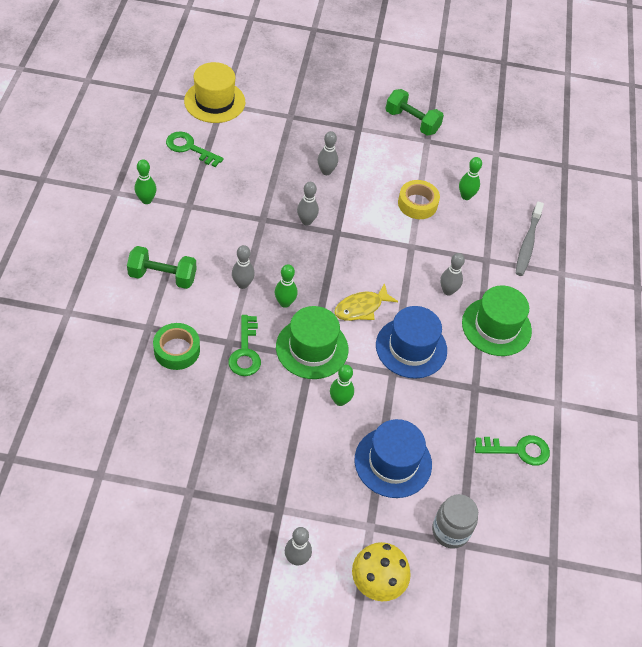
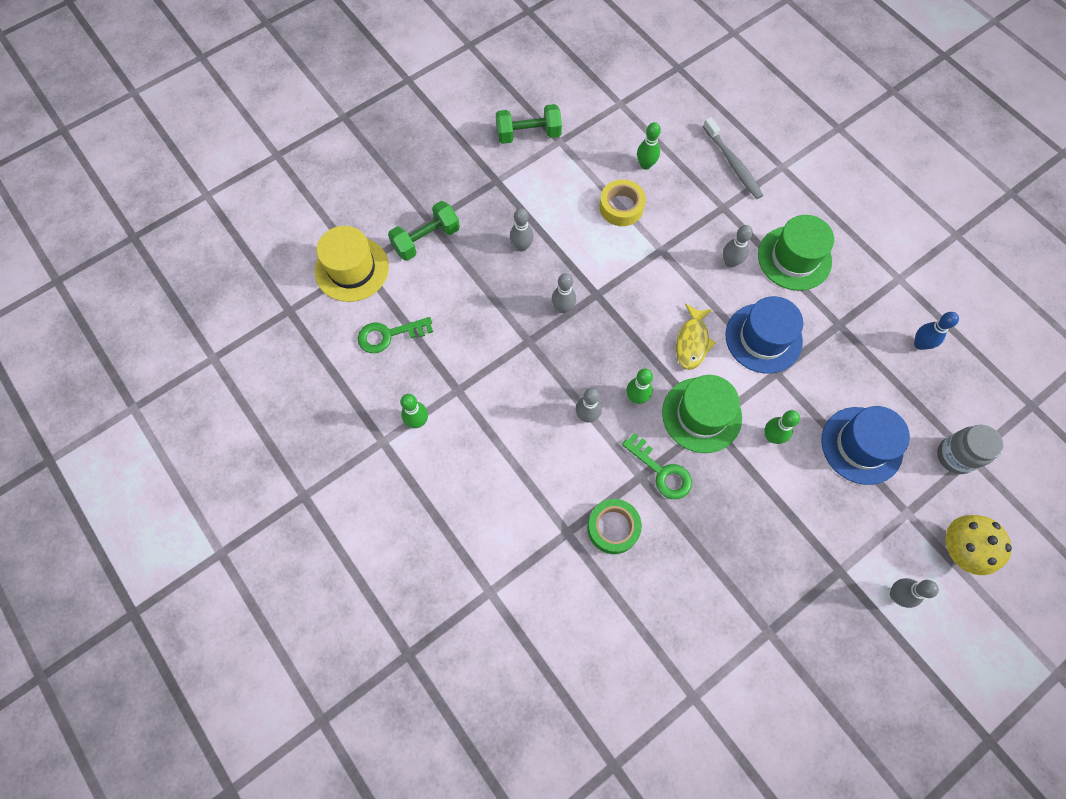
camera: 40 degrees left, 15 degrees up
(162, 277) = (520, 476): green dumbbell -> green dumbbell (426, 239)
(518, 450) = (920, 344): green key -> blue bowling pin

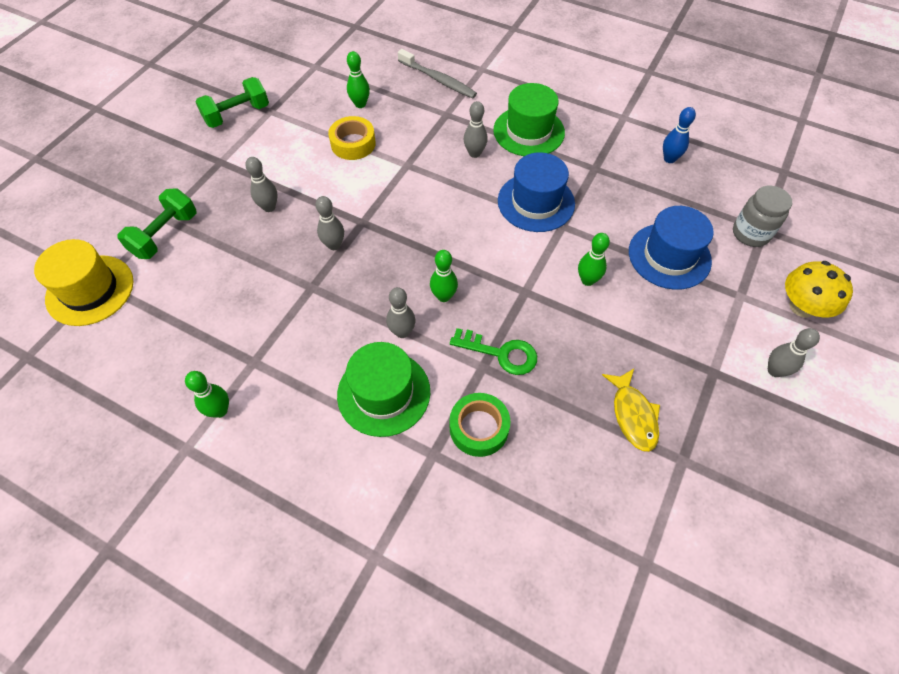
camera: 25 degrees left, 10 degrees down
(389, 335) = (155, 338): green key -> none
(692, 342) = (473, 229): yellow fish -> yellow fish (633, 415)
(701, 415) = (513, 287): green hat -> green hat (383, 393)

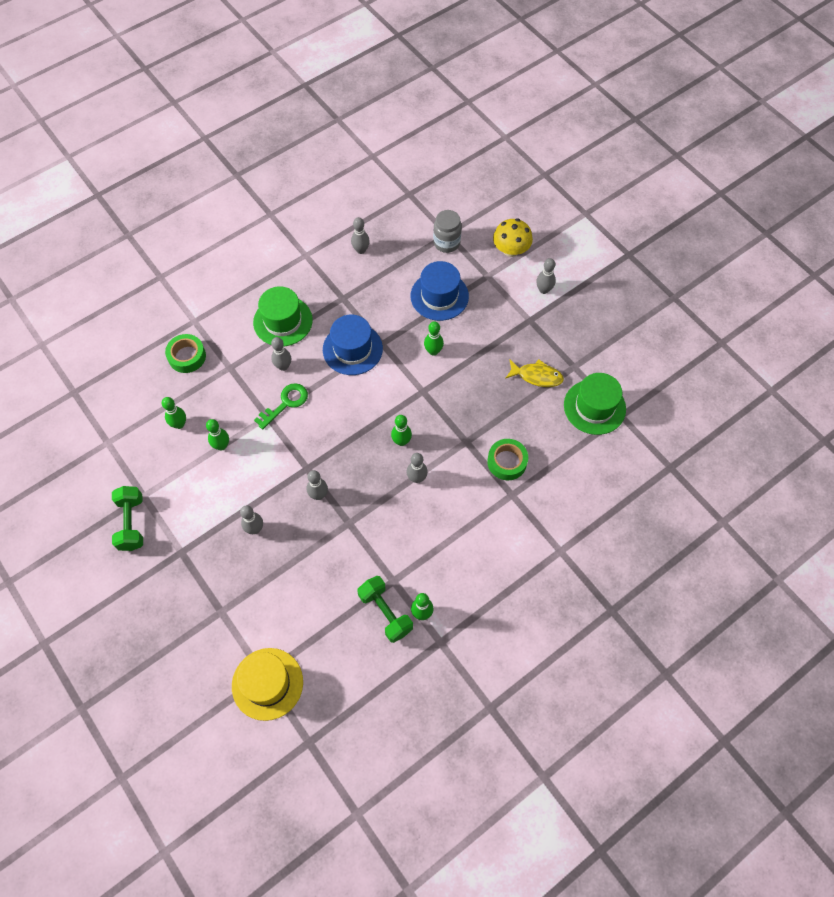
camera: 65 degrees left, 5 degrees up
(165, 235) = (240, 614): green dumbbell -> green dumbbell (385, 612)
(353, 143) = (221, 446): yellow tape -> green bowling pin
(383, 393) = (457, 507): green hat -> green hat (594, 407)
(438, 80) = (187, 356): grey toothbrush -> green tape
(501, 353) = (462, 426): green key -> green key (286, 403)
(669, 159) = (361, 250): blue bowling pin -> grey bowling pin

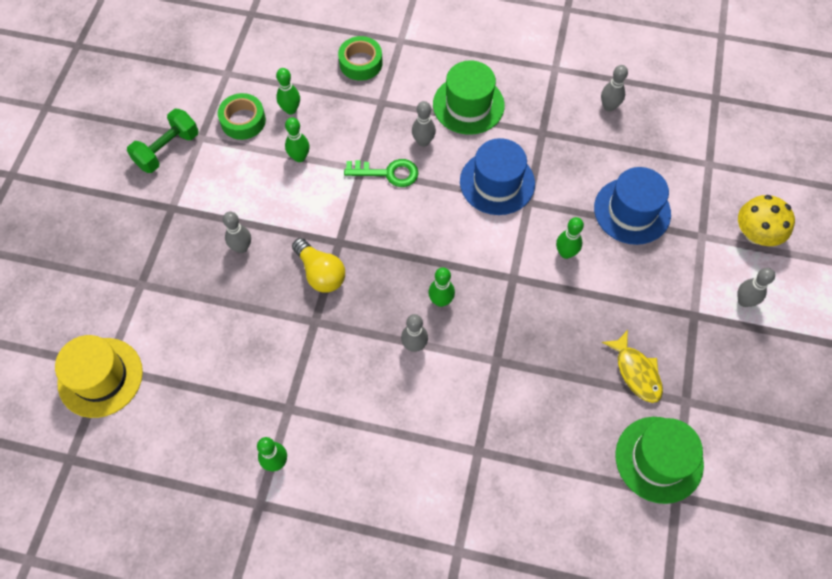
camera: 50 degrees right, 0 degrees up
(318, 495) = (320, 273): grey bowling pin -> yellow light bulb
(385, 612) = (249, 427): green dumbbell -> none
(446, 243) = (698, 171): grey jar -> none
(507, 462) = (510, 417): green tape -> green tape (243, 121)

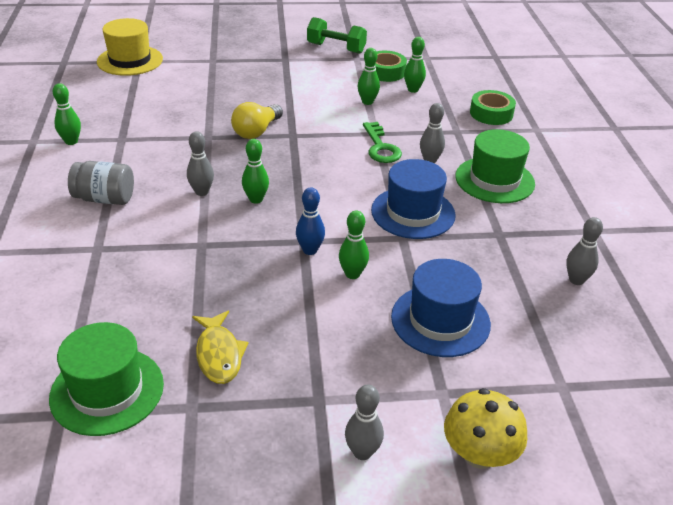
camera: 70 degrees right, 25 degrees down
(242, 247) = (264, 92): grey bowling pin -> none
(399, 436) = (105, 199): none -> grey jar
(527, 276) = (310, 250): none -> blue bowling pin
(636, 372) = (219, 354): yellow fish -> yellow fish turned 60 degrees counterclockwise

